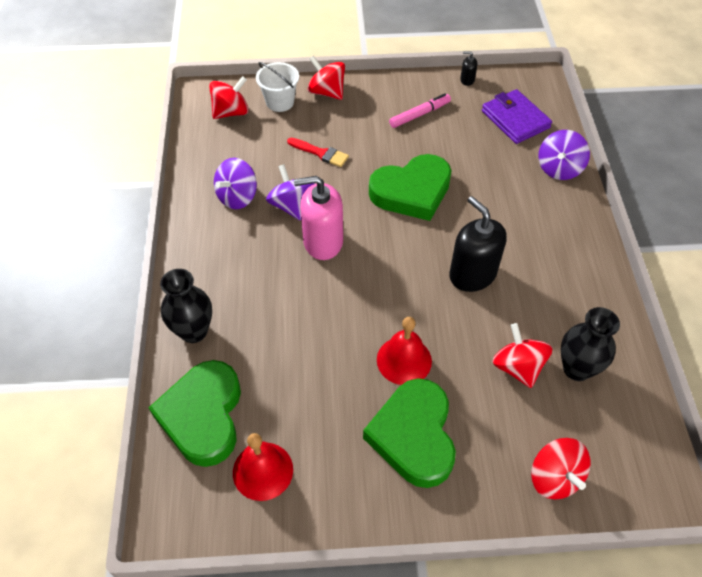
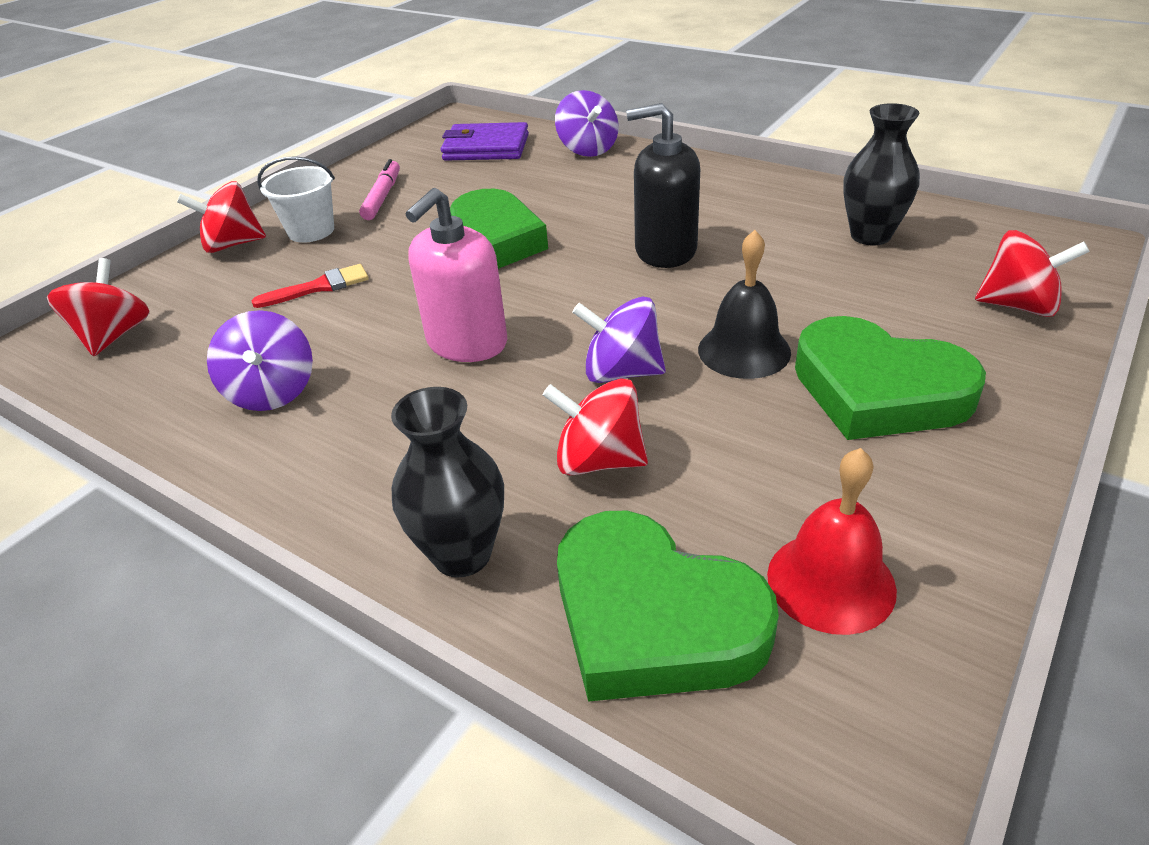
camera: 50 degrees left, 15 degrees down
(280, 102) = (178, 286): white bucket -> white bucket (311, 231)
(292, 206) = (367, 346): purple spinning top -> purple spinning top (621, 372)
(404, 360) = (744, 350): red bell -> black bell
(467, 80) = (386, 153): black soap dispenser -> none
(517, 367) = (834, 271): red spinning top -> red spinning top (598, 460)

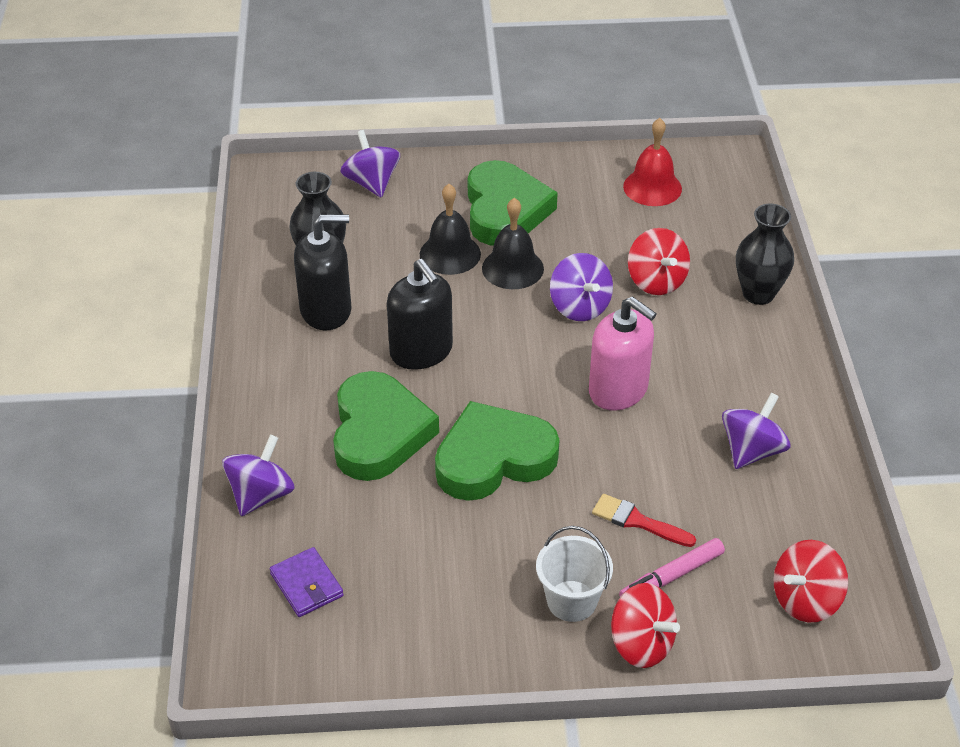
camera: 130 degrees left, 5 degrees up
(382, 197) = (472, 595): pink marker -> pink marker (671, 577)
(467, 343) = (618, 390): pink soap dispenser -> pink soap dispenser turned 45 degrees clockwise
(486, 148) = (307, 585): purple wallet -> purple wallet, size x0.66
(653, 618) = (723, 224): green heart -> green heart (379, 433)
(782, 220) = (326, 310): none -> black soap dispenser
(814, 316) = (450, 254): none -> black bell
(1018, 306) = (371, 183): red spinning top -> purple spinning top

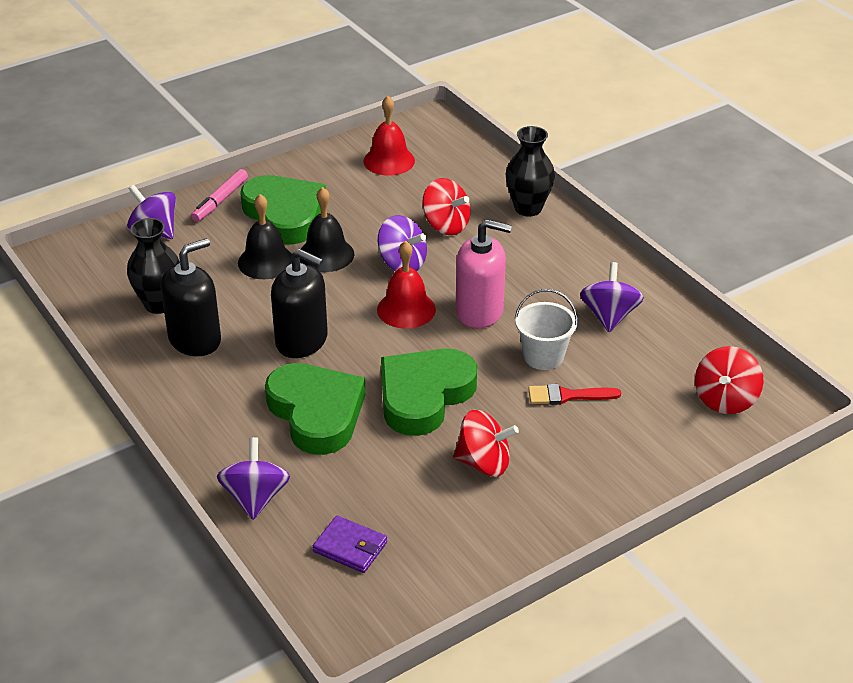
camera: 30 degrees left, 5 degrees down
(546, 358) = (406, 309): none -> red bell
(571, 601) = (565, 470): white bucket -> white bucket (543, 356)
(641, 644) = (638, 477): red spinning top -> red spinning top (484, 463)
(671, 577) = (622, 423): pink marker -> pink marker (220, 201)

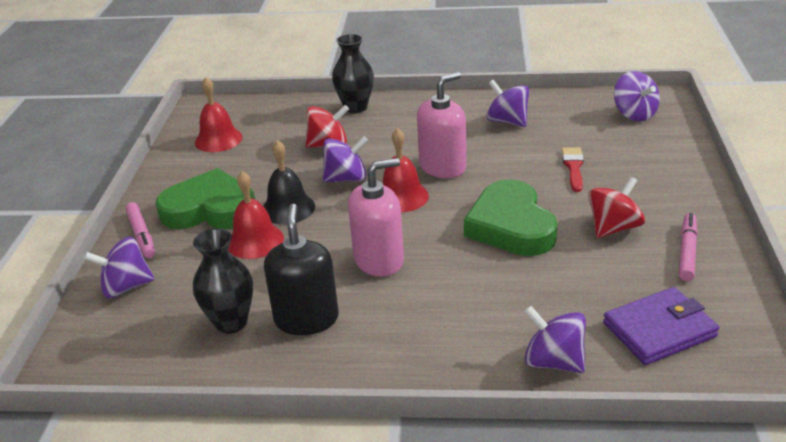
camera: 50 degrees left, 5 degrees down
(266, 261) = (255, 241): black bell -> red bell
(302, 341) = (379, 260): black soap dispenser -> pink soap dispenser
(316, 413) = (477, 286): green heart -> none
(350, 547) = (659, 330): purple wallet -> purple wallet, size x1.52
(489, 527) = (687, 252): none -> pink marker
(543, 356) = (521, 160): white bucket -> none
(567, 396) = (573, 167): red brush -> red brush turned 150 degrees clockwise
(725, 400) = (634, 114): red spinning top -> purple spinning top

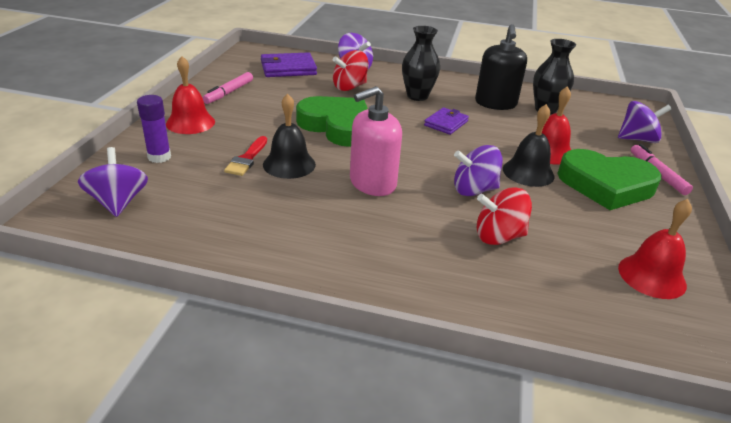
camera: 175 degrees left, 0 degrees up
(355, 107) = (465, 295): black vase -> black vase (417, 96)
(379, 260) = (446, 123): pink soap dispenser -> purple wallet
(401, 196) = (420, 163): red bell -> red bell (190, 122)
(507, 121) = (270, 224): purple spinning top -> none
(511, 226) = (337, 126): green heart -> green heart turned 45 degrees counterclockwise
(530, 169) = (289, 164): none -> black bell
(613, 228) = (262, 112): red spinning top -> red spinning top (349, 87)
(653, 153) = (159, 157): none -> purple glue stick

